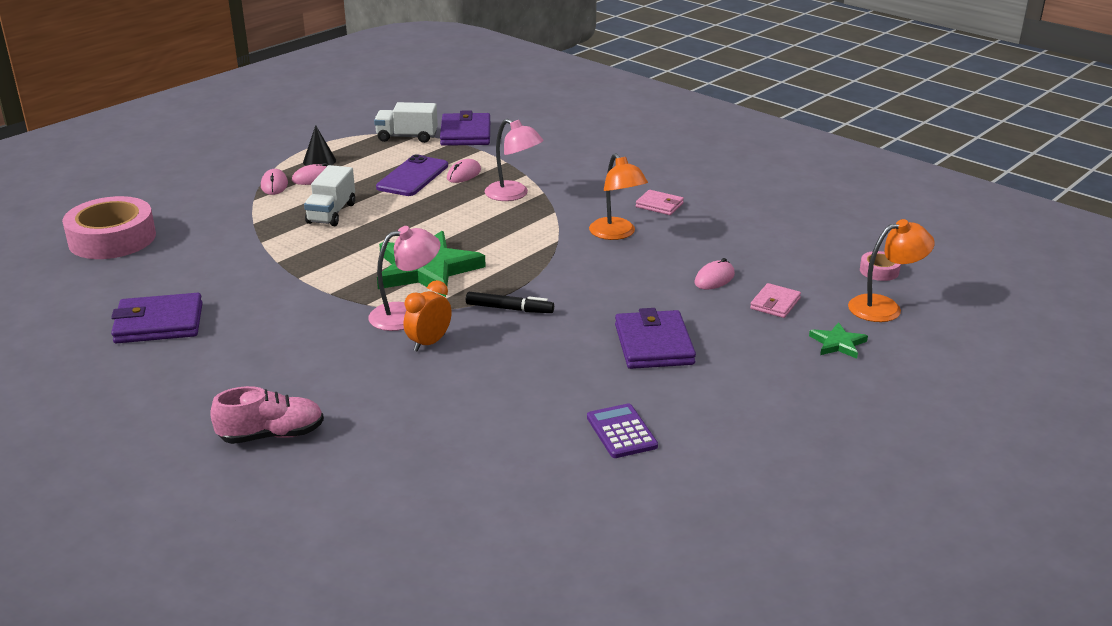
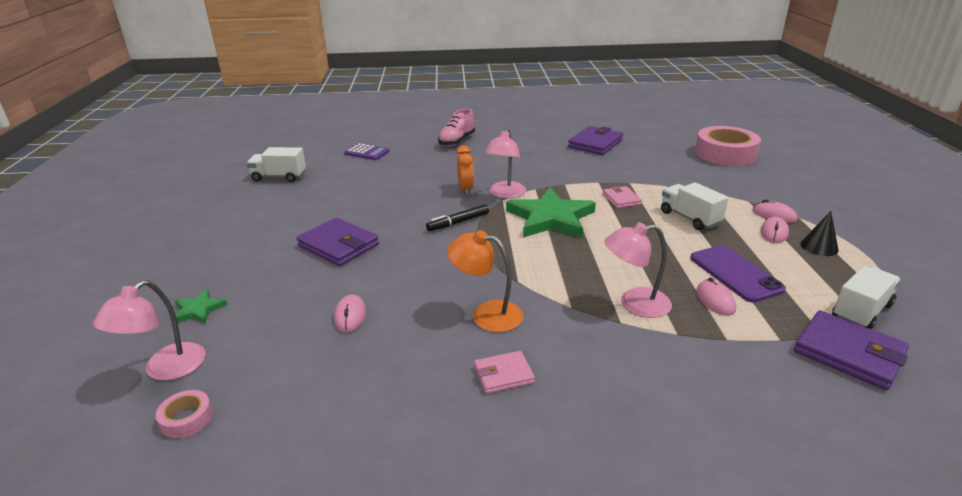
camera: 135 degrees right, 0 degrees up
(607, 508) = (279, 177): none -> white truck
(621, 432) = (305, 201): purple calculator -> purple calculator (367, 152)
(775, 303) = (276, 319): pink wallet -> pink wallet (621, 199)
(884, 307) = (165, 369): orange lamp -> pink lamp

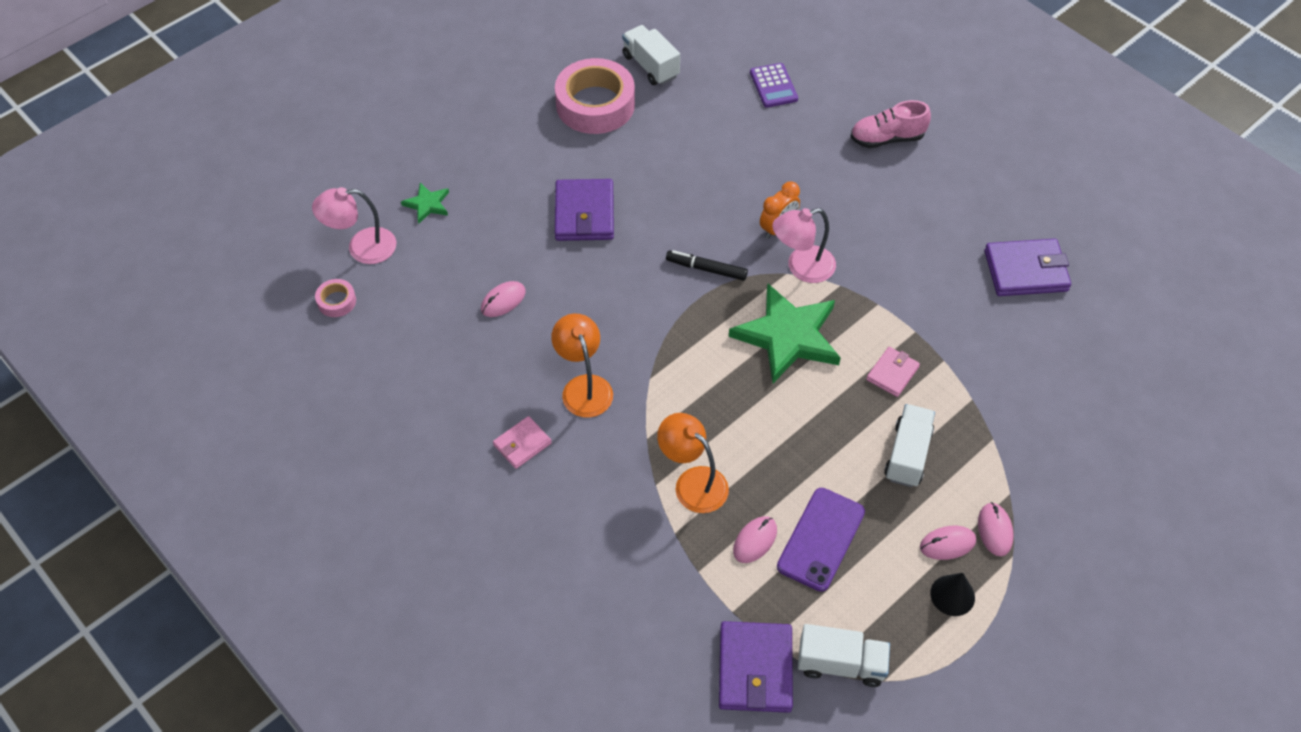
camera: 50 degrees right, 25 degrees up
(503, 374) = (522, 444): pink wallet -> pink wallet turned 75 degrees counterclockwise
(635, 304) = (693, 482): pink lamp -> orange lamp
(725, 154) = (1140, 418): pink tape -> pink tape (595, 104)

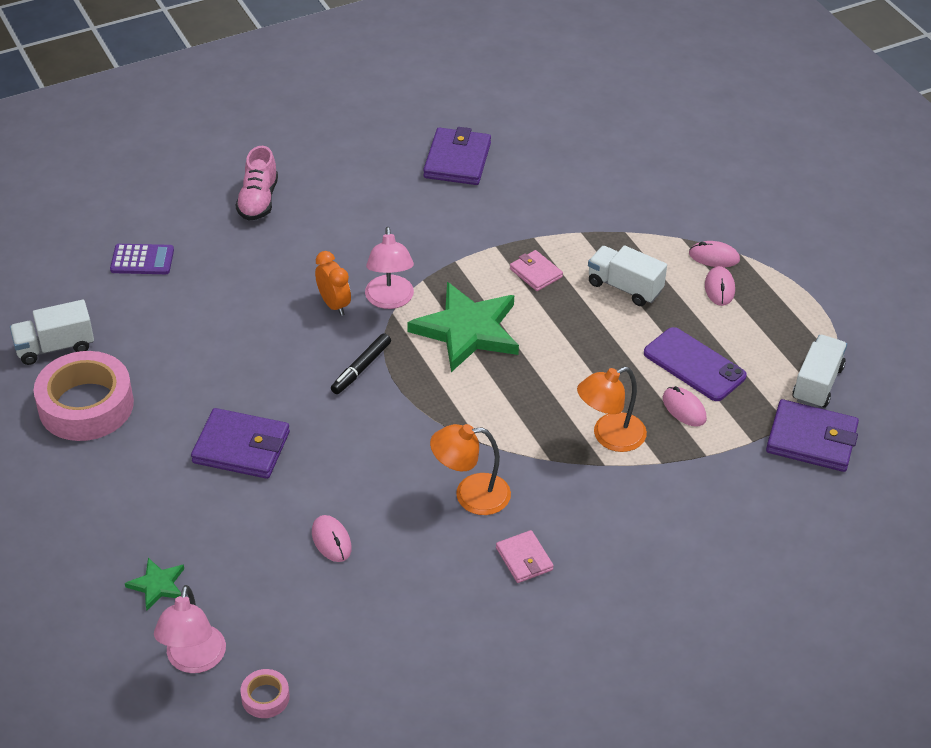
camera: 75 degrees left, 10 degrees down
(952, 595) = (768, 299): black cone -> none

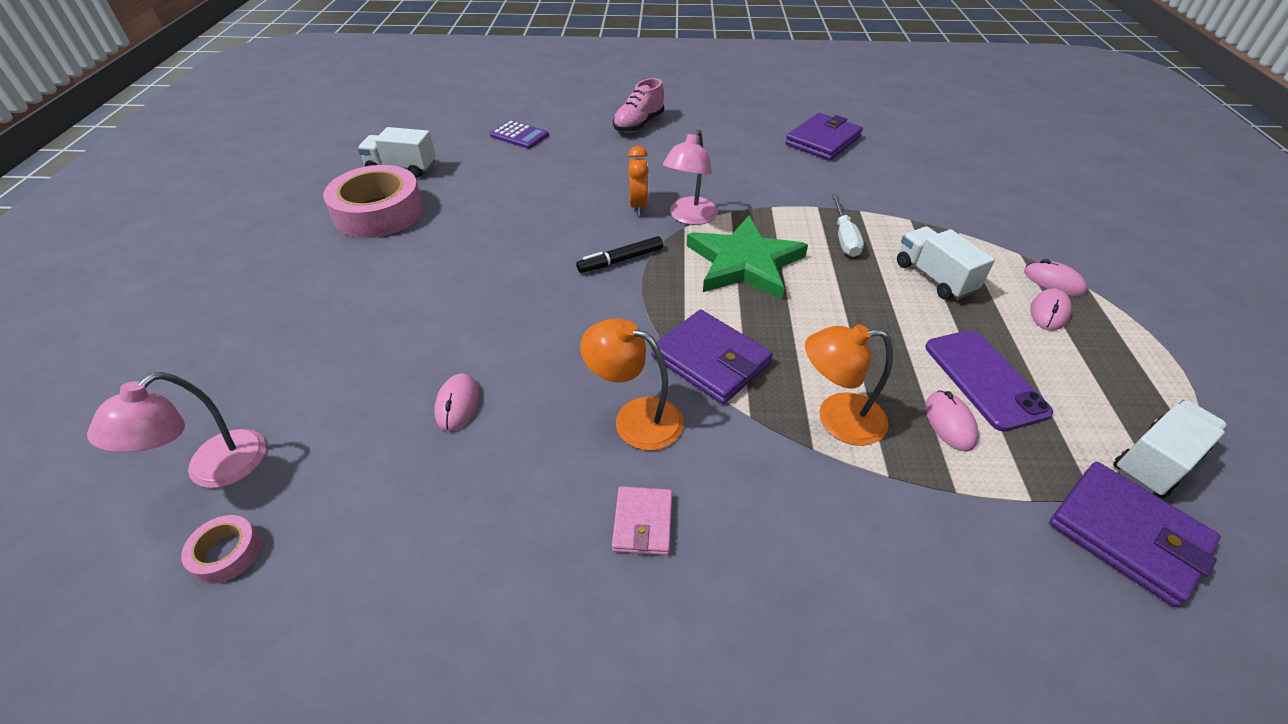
camera: 30 degrees right, 0 degrees up
(157, 585) = (268, 377): green star -> none
(241, 447) = (460, 286): purple wallet -> purple wallet (710, 360)
(536, 273) = (844, 238): pink wallet -> white screwdriver

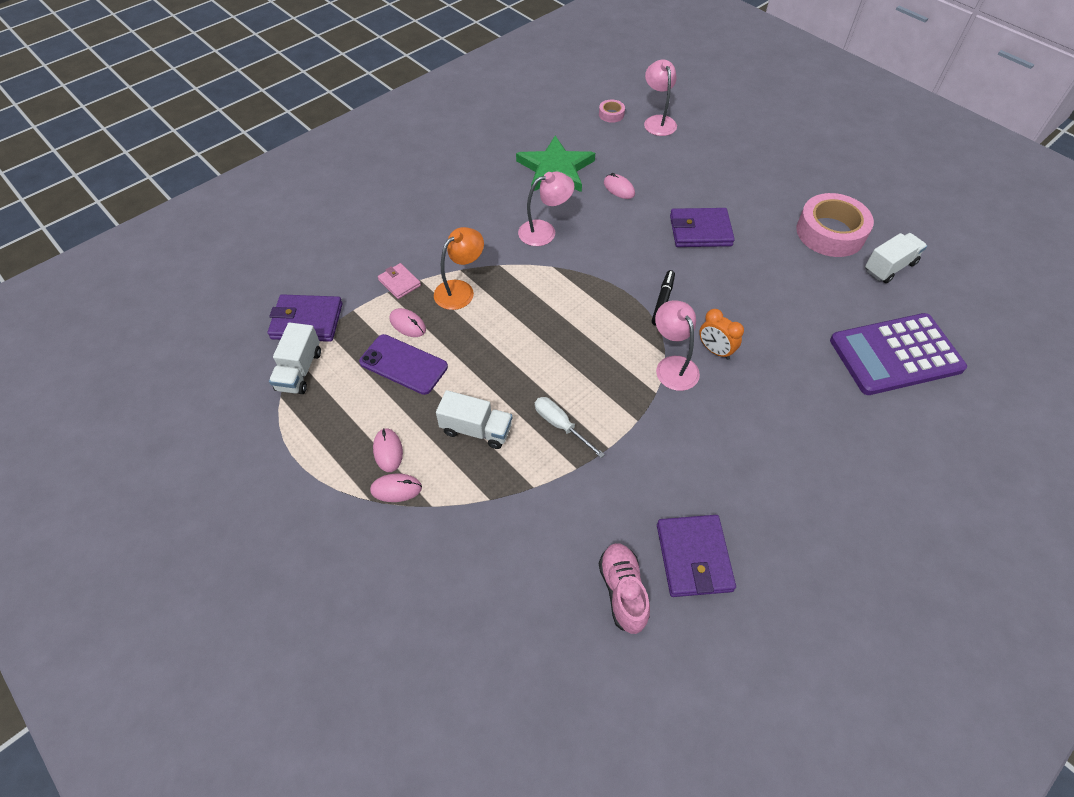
camera: 135 degrees right, 10 degrees up
(519, 135) = (895, 354): purple calculator -> purple calculator, size x2.15
(635, 418) = (544, 231): orange lamp -> pink lamp
(638, 124) = (851, 445): pink shoe -> pink shoe (622, 591)
(642, 523) = (497, 202): pink wallet -> pink wallet (399, 283)
(710, 360) = (544, 278): purple wallet -> purple wallet (700, 231)
(744, 263) = (597, 352): green star -> green star (555, 169)

